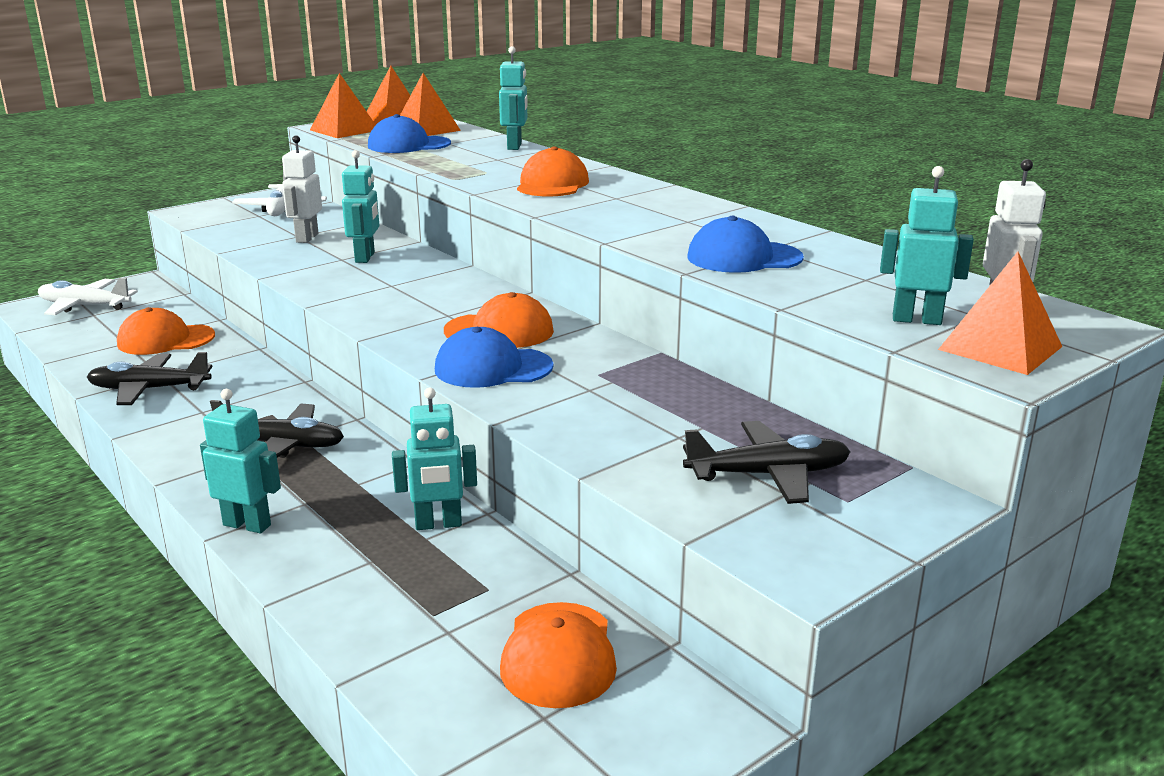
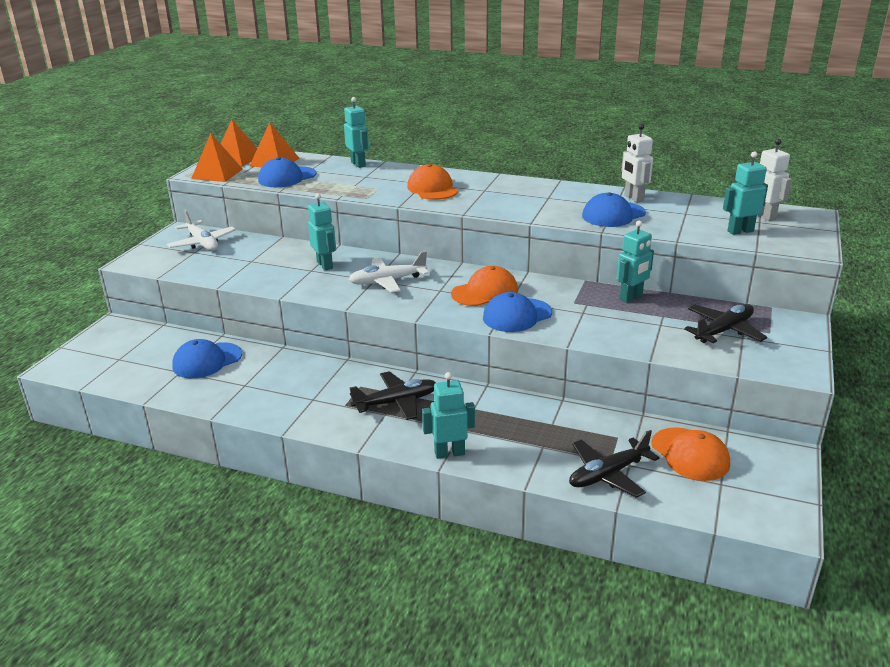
camera: 30 degrees left, 5 degrees up
(84, 306) = (100, 355): white plane -> white plane (387, 281)
(149, 389) = (253, 397): black plane -> black plane (608, 474)
(165, 340) = (207, 361): orange cap -> blue cap
(306, 238) = (261, 261): white robot -> white robot (633, 198)
(438, 524) = (548, 414): turquoise robot -> turquoise robot (631, 297)
(1000, 348) = (791, 237): orange pyramid -> none

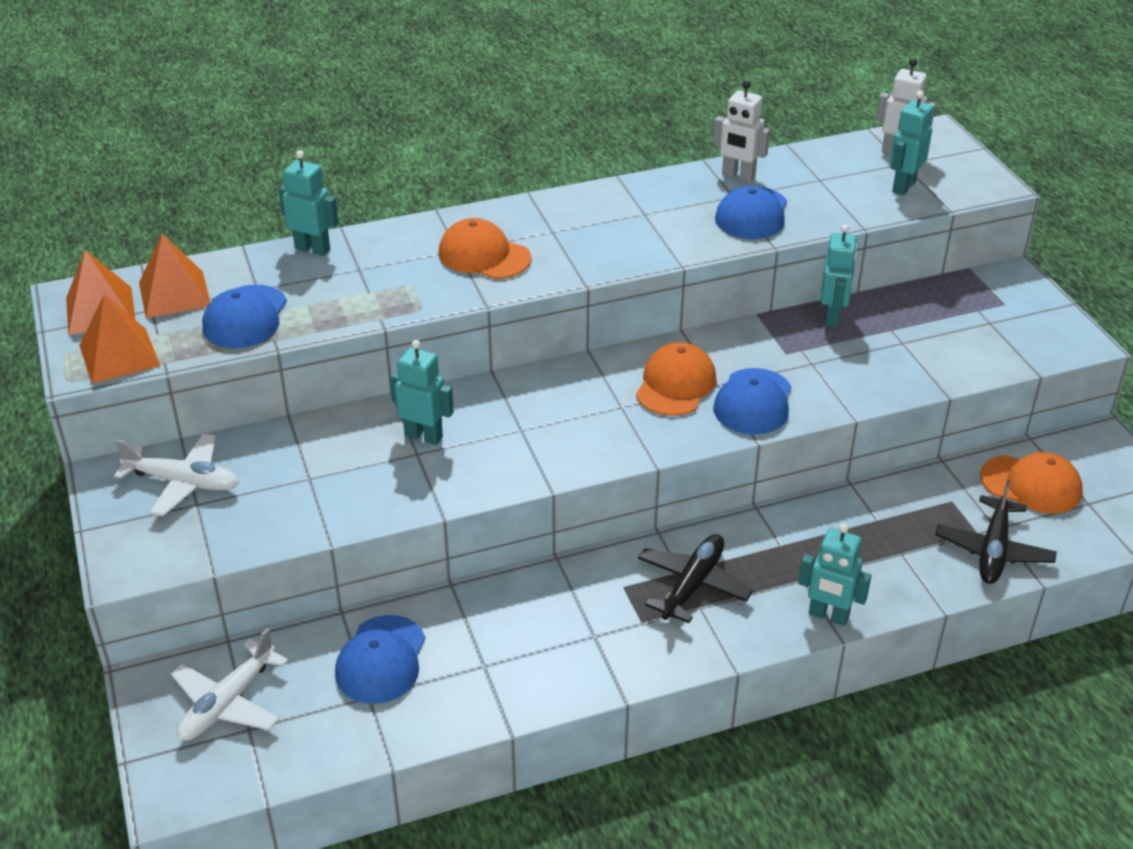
camera: 40 degrees left, 10 degrees up
(387, 281) = (541, 424): white plane -> white plane (227, 703)
(449, 453) = (828, 616): turquoise robot -> turquoise robot turned 105 degrees counterclockwise
(724, 331) = (966, 322): black plane -> none

